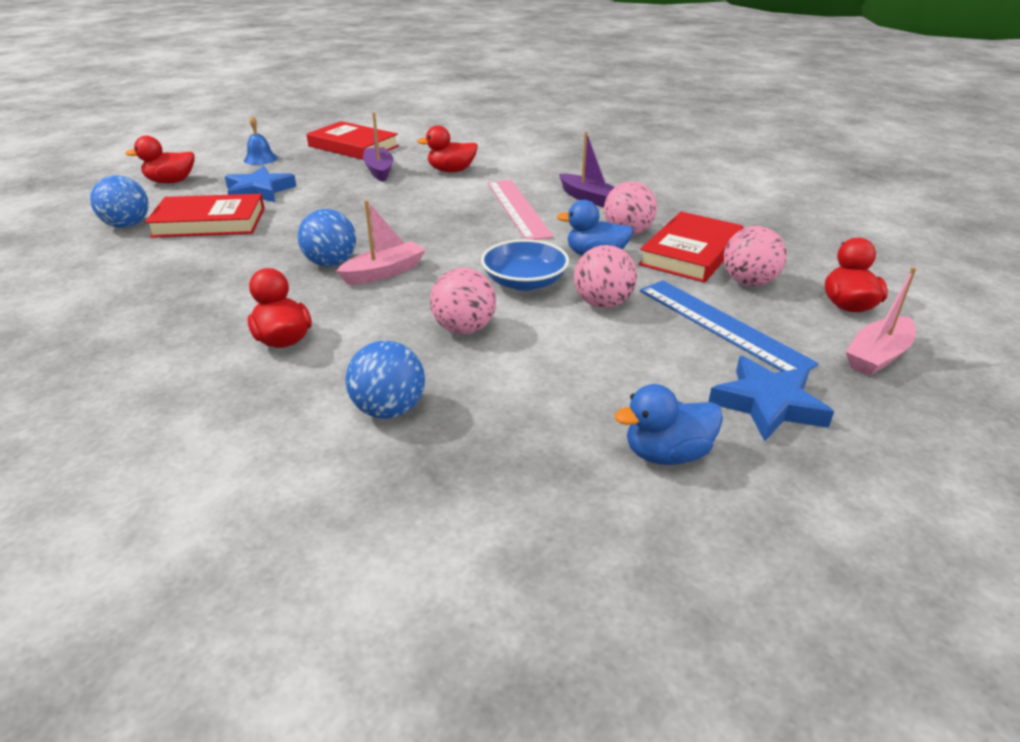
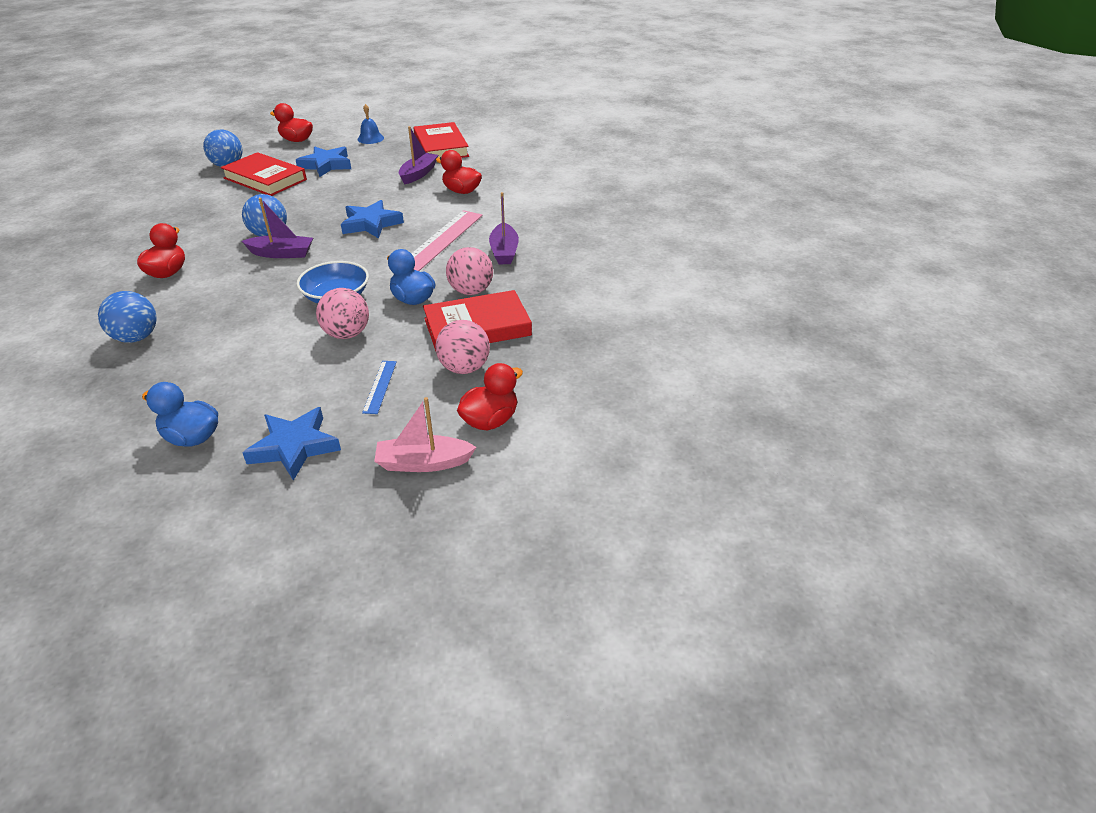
camera: 40 degrees right, 5 degrees up
(384, 272) = (282, 253): pink boat -> purple boat
(422, 219) = (371, 224): none -> blue star
(464, 329) = (249, 311): pink ball -> none
(722, 325) = (380, 386): blue ruler -> blue ruler, size x0.49

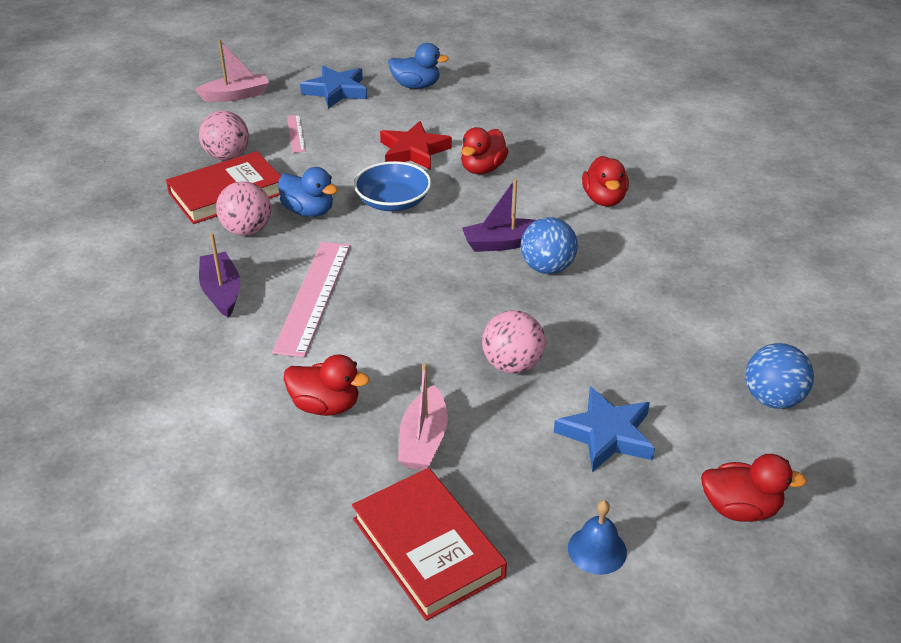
camera: 165 degrees right, 0 degrees up
(136, 337) = (547, 137): blue ball -> none
(265, 179) = (671, 376): red book -> none
(277, 343) = (413, 151): none -> red star
(347, 334) = (354, 168): pink ball -> pink ball (512, 365)
(371, 224) = (427, 309): blue star -> none
(380, 386) = (295, 133): blue ruler -> pink ruler
(418, 174) = (423, 440): purple boat -> pink boat
(490, 421) = (193, 124): red duck -> red duck (482, 169)

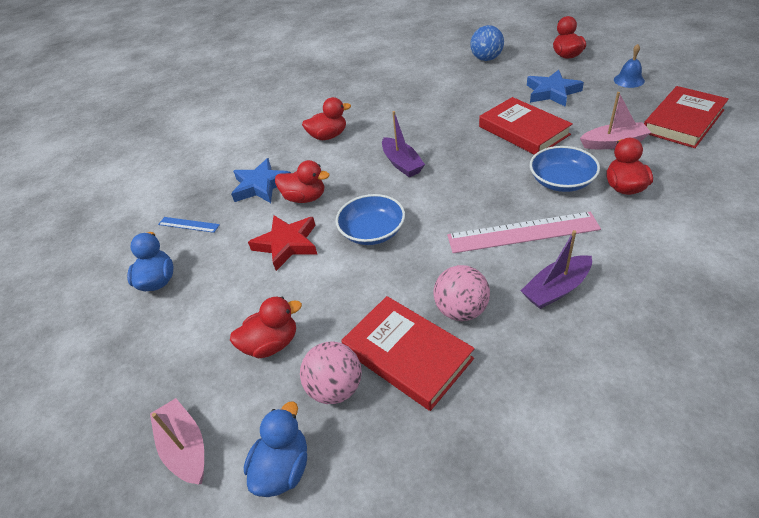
camera: 100 degrees left, 5 degrees up
(295, 133) = (271, 344): pink ruler -> red duck
(308, 211) = (410, 278): blue duck -> blue duck (283, 468)
(336, 91) = (170, 343): blue star -> blue star (261, 186)
(376, 357) = (561, 181): none -> blue bowl
(487, 101) = (188, 224): none -> blue ruler
(512, 365) = (523, 130): pink ball -> red book
(547, 268) = (420, 140): blue ball -> none

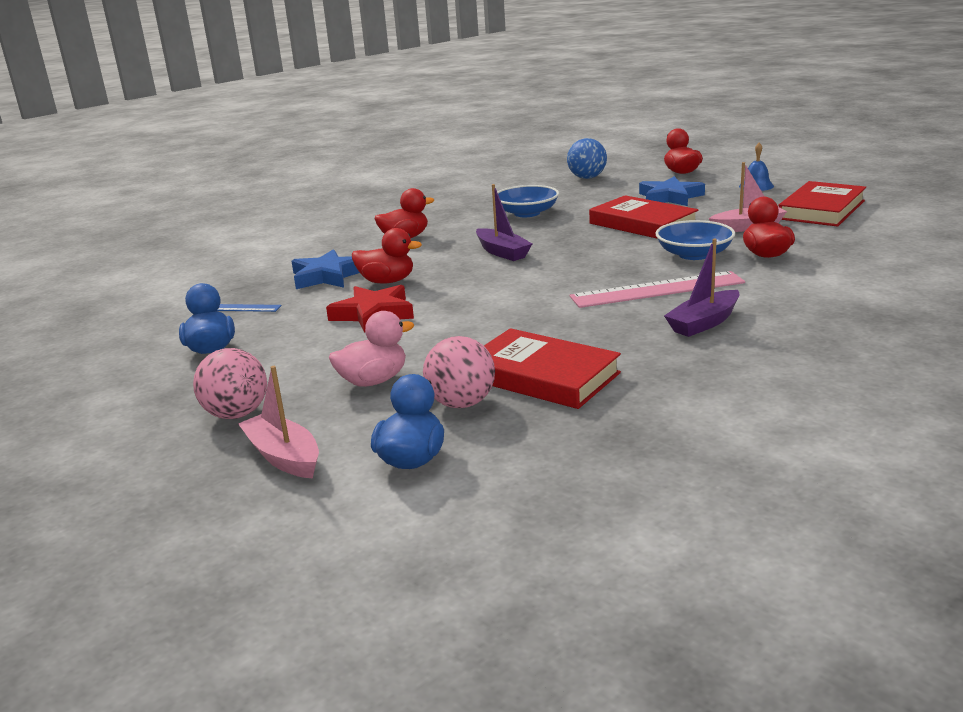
camera: 10 degrees left, 20 degrees down
(271, 344) = (373, 381): red duck -> pink duck
(372, 231) = (478, 299): blue bowl -> blue bowl (527, 213)
(461, 310) = (598, 343): pink ball -> pink ball (237, 414)

